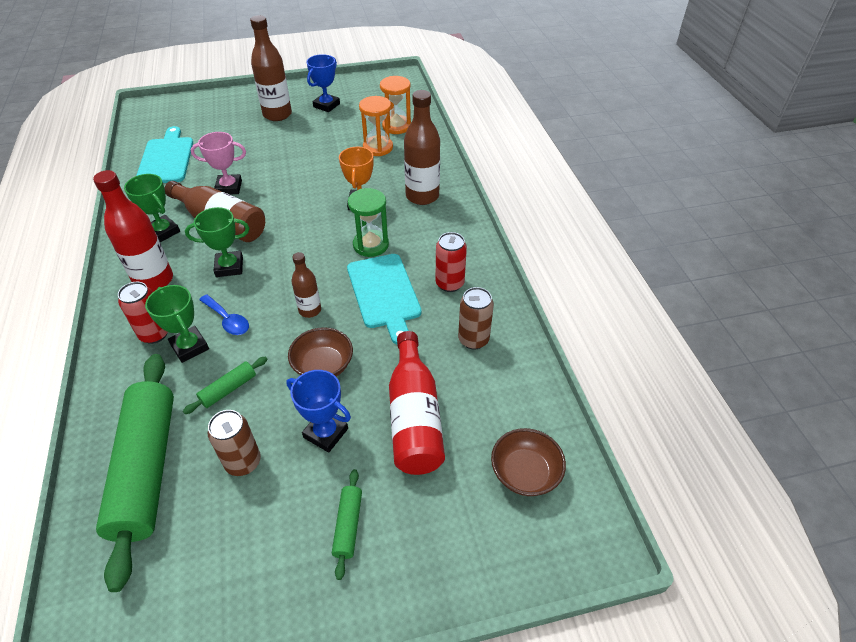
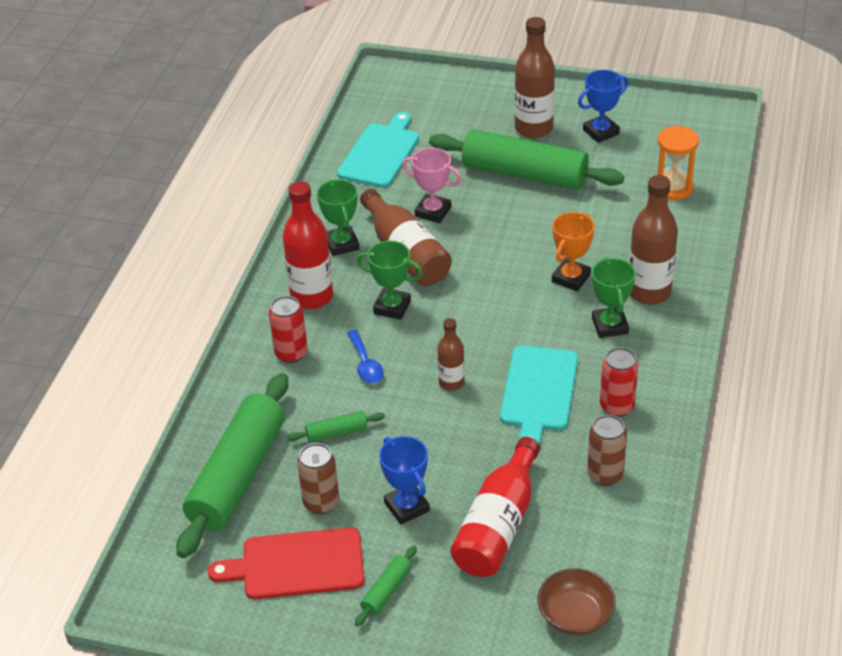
camera: 30 degrees right, 5 degrees down
(190, 347) = (318, 378): green trophy -> green trophy (610, 326)
(246, 537) = (297, 564): none -> red cutting board
(286, 144) = (524, 174): none -> green rolling pin
(323, 366) = (436, 444): brown bowl -> none
(371, 245) = (554, 332): green hourglass -> none
(378, 147) = (632, 211): orange hourglass -> none

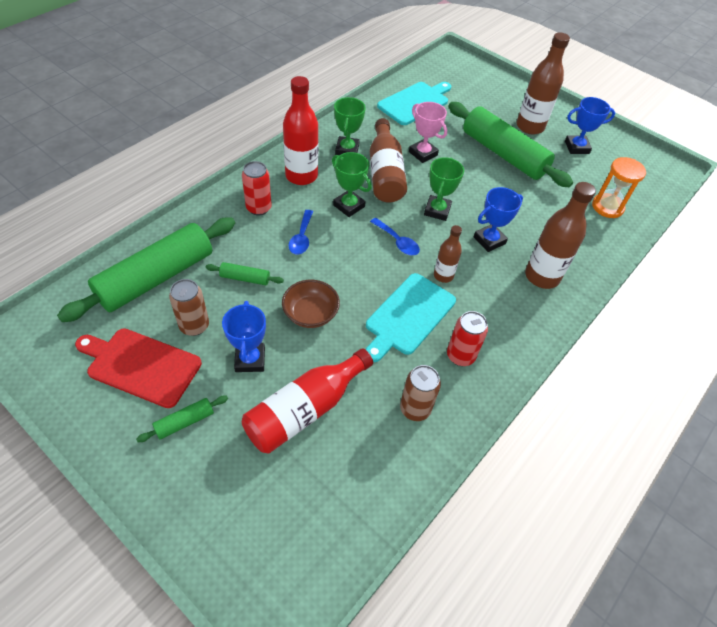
camera: 20 degrees right, 10 degrees up
(451, 383) = (350, 279): brown bottle -> brown bottle (443, 275)
(473, 322) = (397, 241): none -> blue spoon
(571, 278) = (489, 240): orange trophy -> blue trophy
(575, 616) = (309, 525): brown bowl -> brown bowl (310, 314)
(610, 326) = (495, 289): green trophy -> green trophy (437, 210)

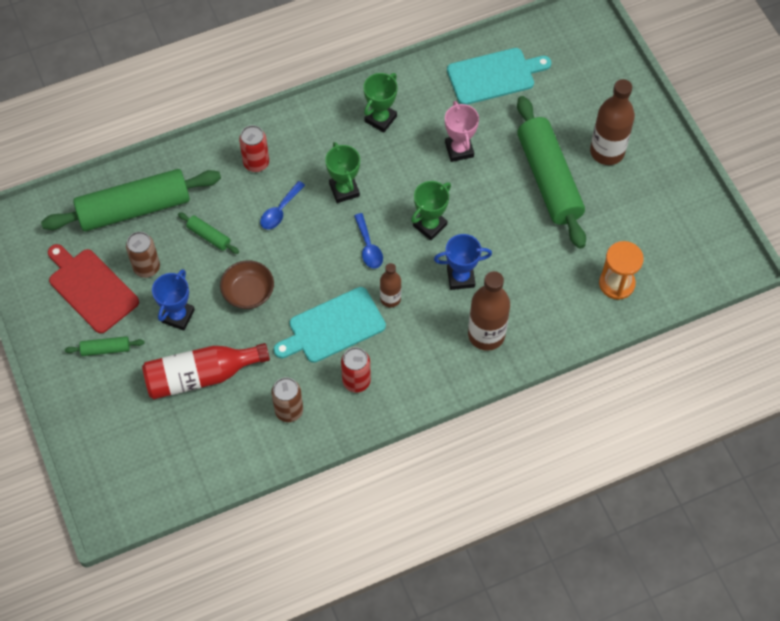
camera: 30 degrees right, 10 degrees up
(301, 176) = (316, 137): red bottle -> none
(385, 173) = (403, 162): brown bottle -> none
(576, 147) = (642, 197): blue trophy -> none

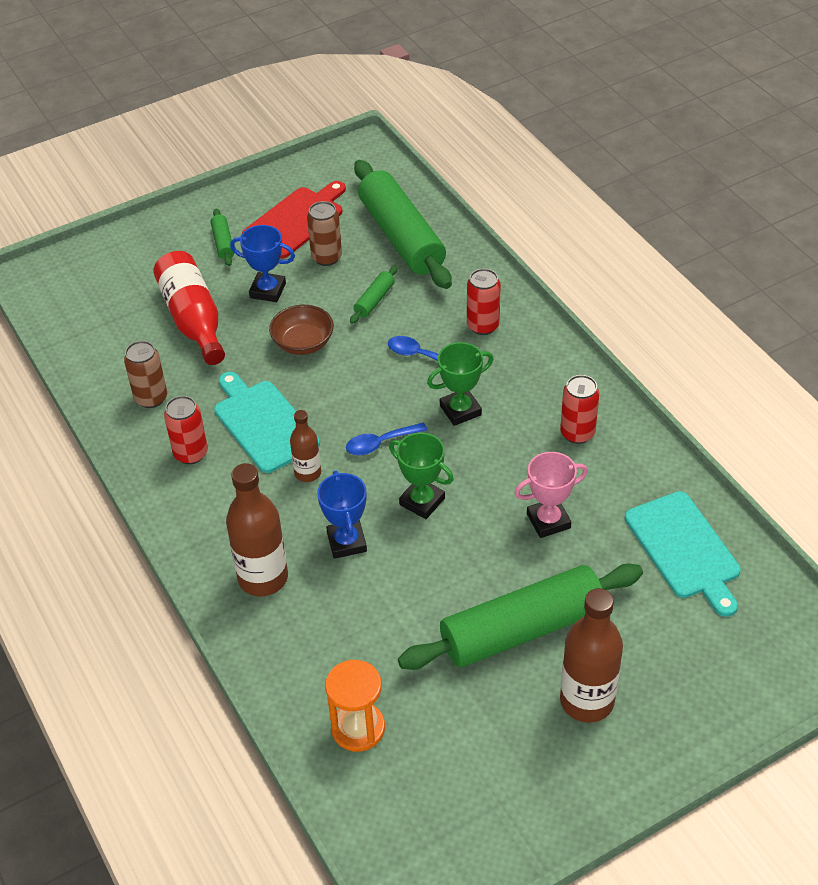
camera: 85 degrees right, 15 degrees down
(380, 119) = (577, 433): green trophy -> red can

